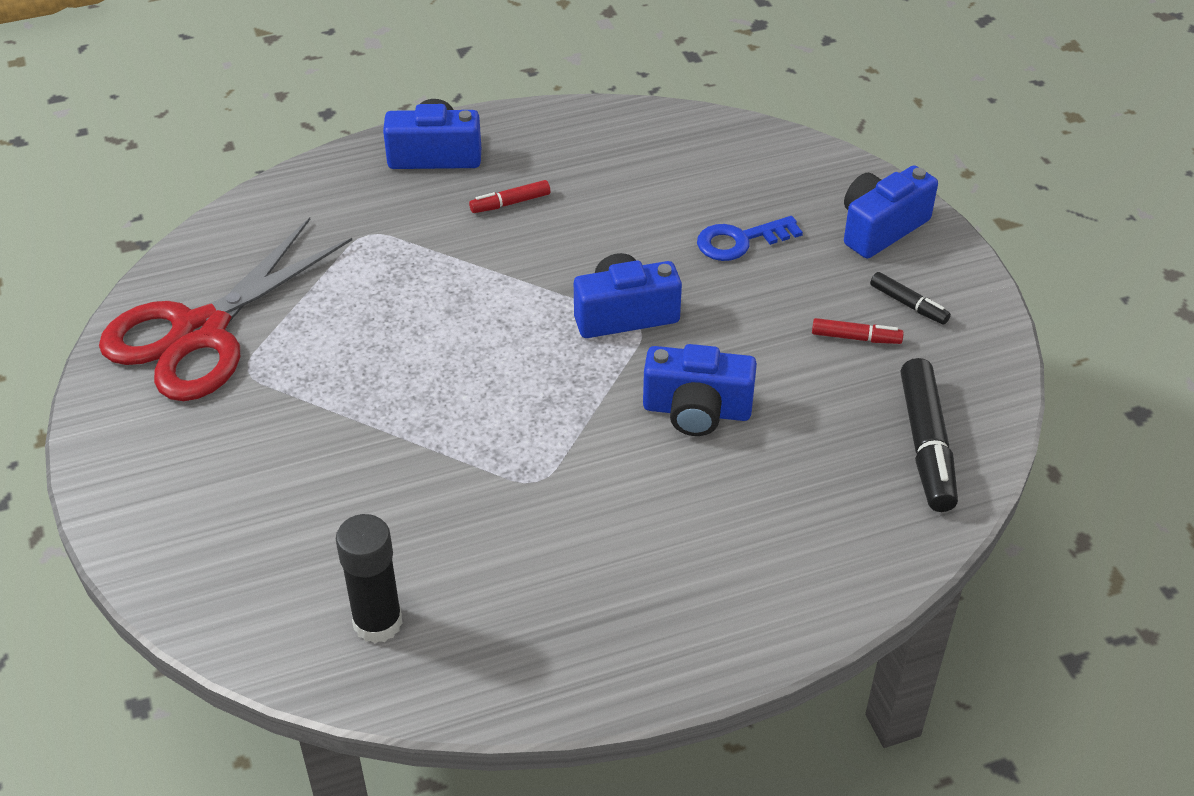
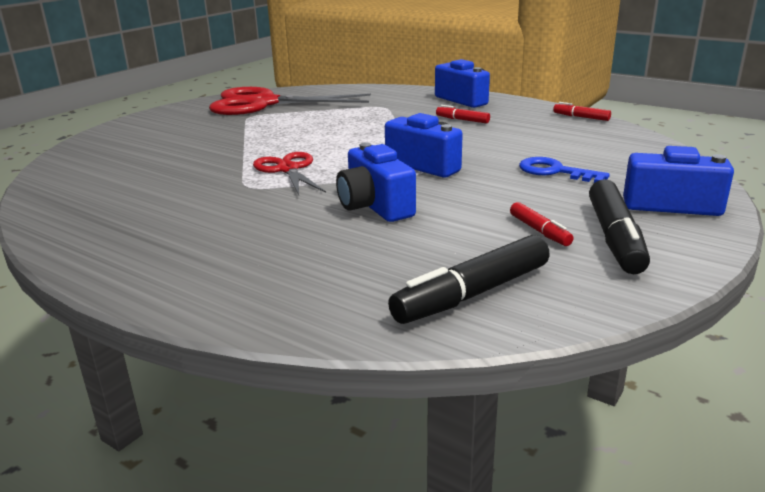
camera: 55 degrees right, 20 degrees down
(377, 622) = (91, 186): black glue stick -> none
(516, 426) = (288, 169): none -> red scissors
(612, 117) = (581, 117): none -> red marker
(908, 304) = (615, 238): black marker -> black marker, size x1.90

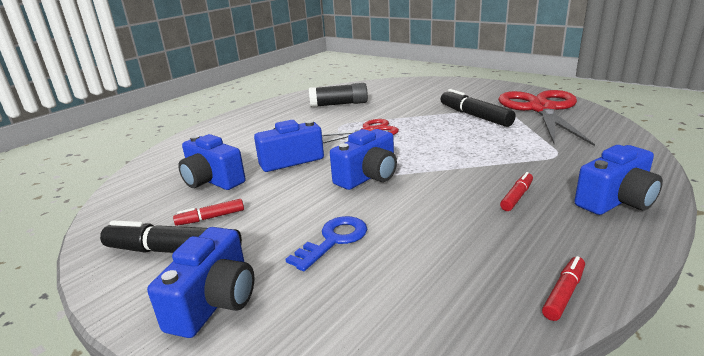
camera: 95 degrees right, 0 degrees up
(147, 194) = (339, 104): none -> black glue stick
(440, 249) = (212, 181): none -> blue camera
(473, 294) = (151, 189): black marker -> black marker (474, 116)

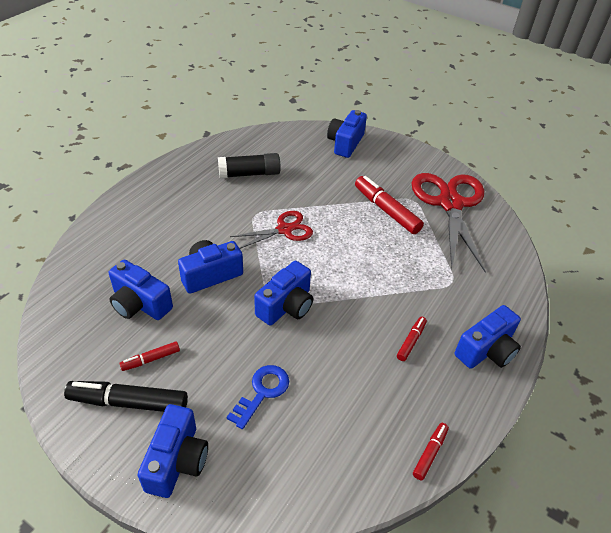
camera: 10 degrees left, 20 degrees up
(430, 85) = (345, 143): none -> blue camera
(474, 116) = (386, 210): black marker -> red marker

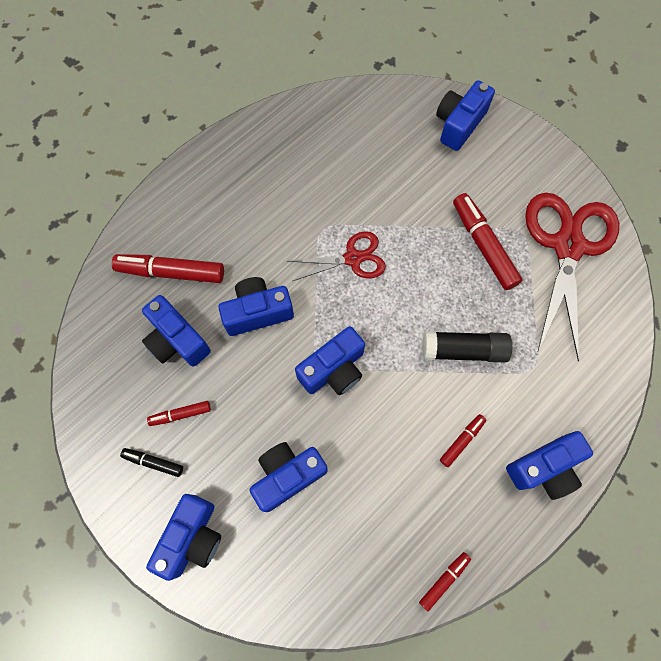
camera: 15 degrees right, 25 degrees up
(128, 257) = (171, 272): none -> red marker
(129, 402) = (153, 462): black marker -> black marker, size x0.53
(249, 174) = (327, 162): black glue stick -> black glue stick (463, 350)
(262, 392) = (287, 475): blue key -> blue camera

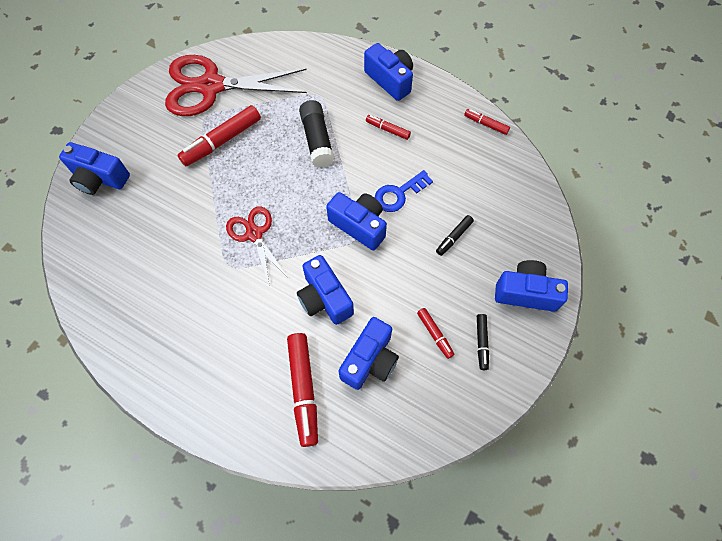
camera: 105 degrees left, 5 degrees down
(287, 475) = (454, 237): blue camera -> black marker
(363, 427) = (399, 194): none -> blue key

